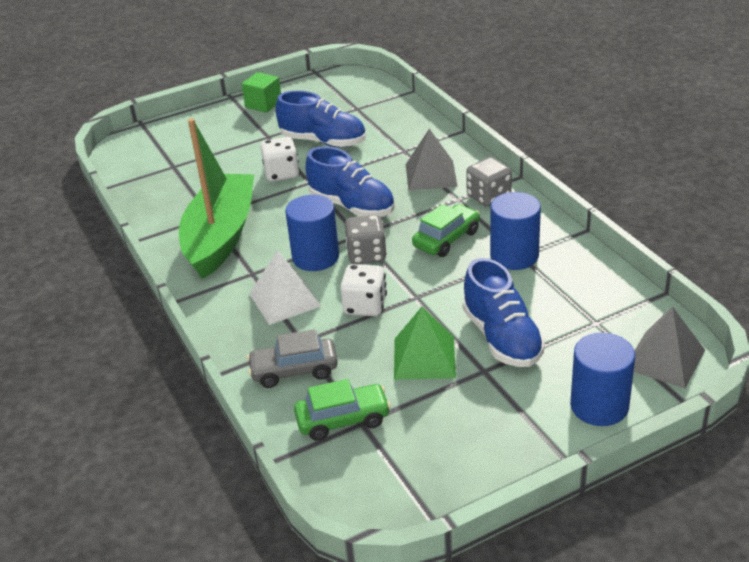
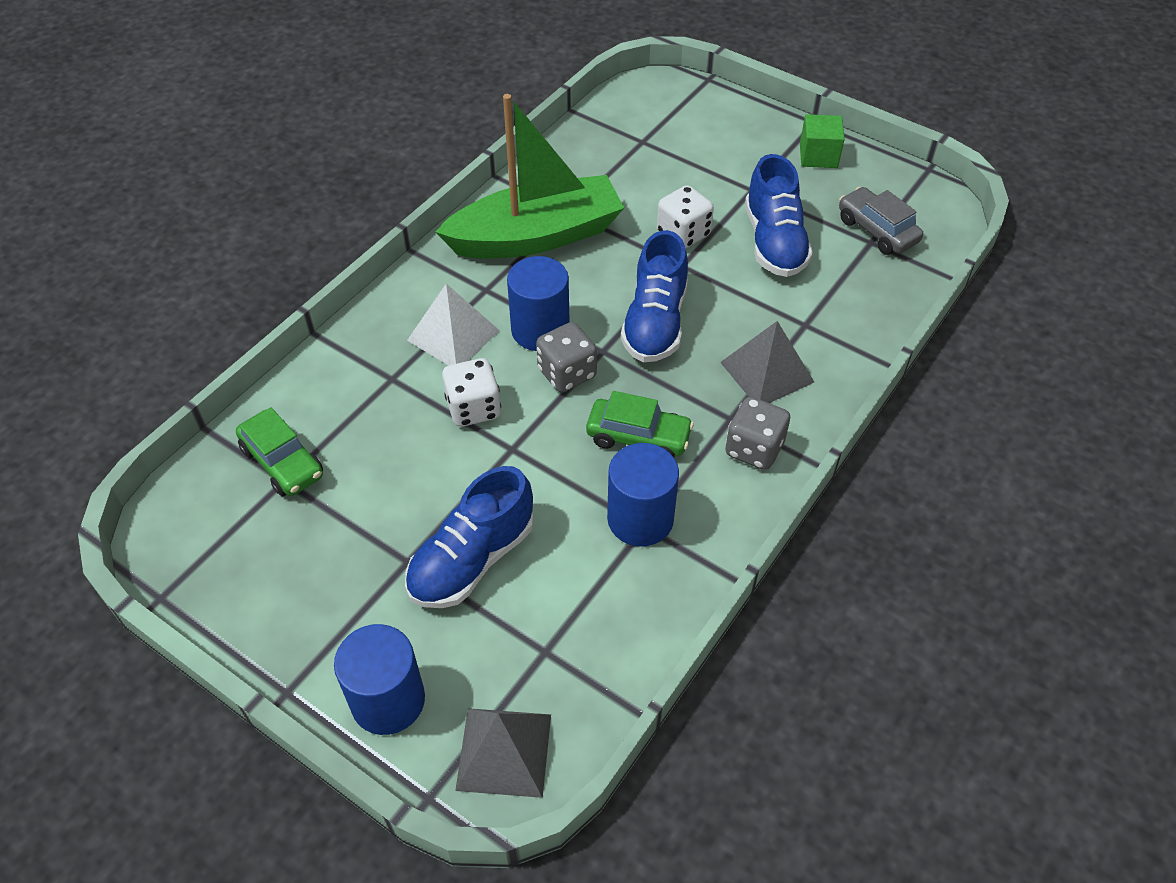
camera: 60 degrees right, 15 degrees up
(294, 370) = (342, 391): grey car -> grey car (877, 230)
(424, 357) = (407, 496): green pyramid -> none

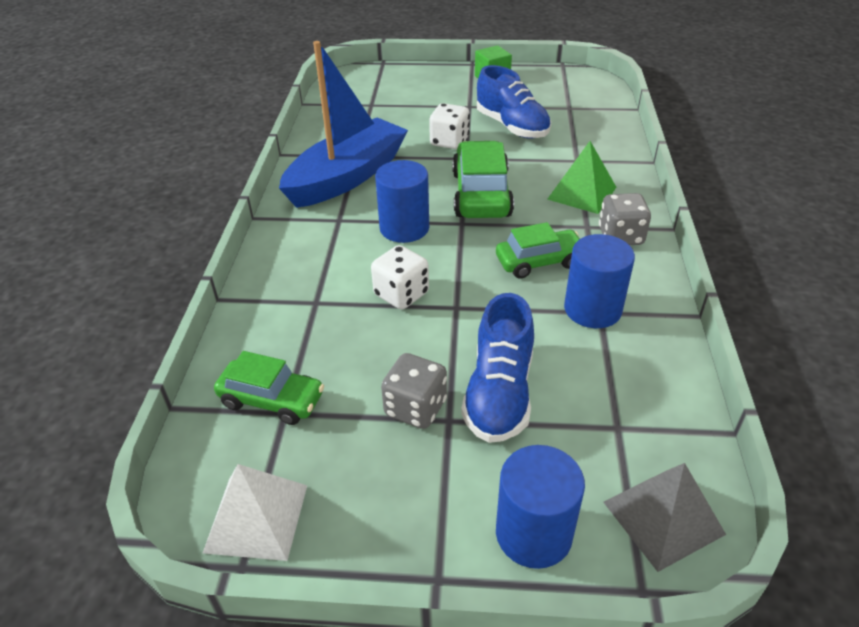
camera: 30 degrees left, 10 degrees down
(453, 335) = (340, 256): white pyramid -> white pyramid (256, 518)
(536, 236) = (347, 177): green boat -> blue boat
(567, 373) = (450, 245): grey dice -> grey dice (415, 408)
(655, 323) = (481, 194): blue shoe -> green car
(767, 372) = (581, 193): grey pyramid -> green pyramid
(877, 230) = (566, 101): grey car -> none

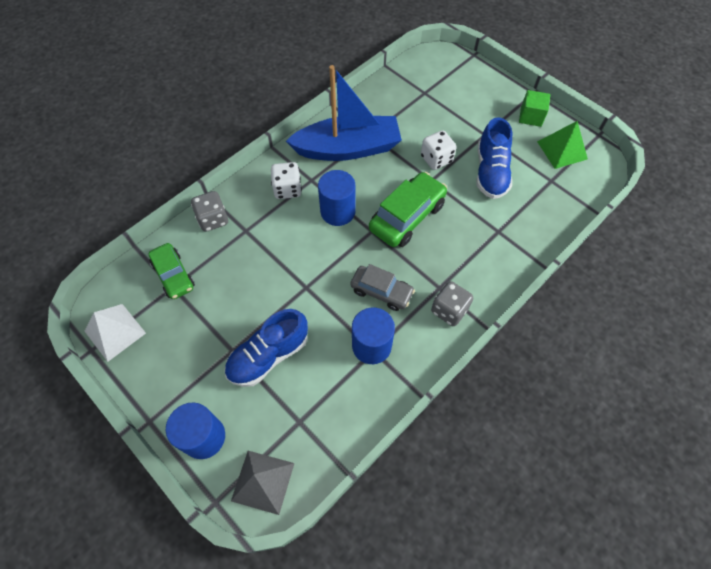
camera: 40 degrees right, 20 degrees up
(401, 294) = (289, 257): white dice -> white dice (287, 189)
(415, 408) = (225, 331): grey dice -> grey dice (213, 219)
(539, 262) = (381, 291): green car -> grey car
(581, 193) = (468, 260): green pyramid -> green pyramid (562, 150)

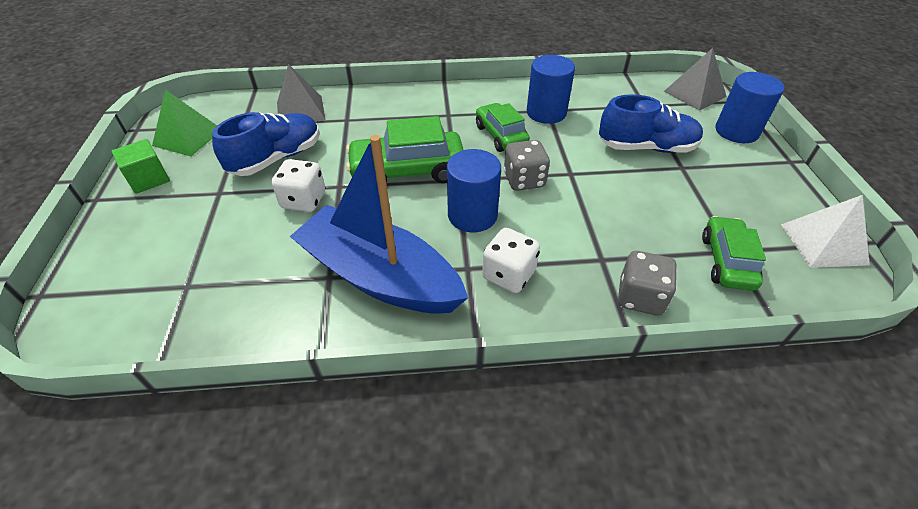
camera: 140 degrees left, 15 degrees down
(381, 291) = (501, 135): grey car -> green car
(449, 310) = (459, 100): grey dice -> grey dice (524, 180)
(537, 216) = (300, 110): none -> grey pyramid

